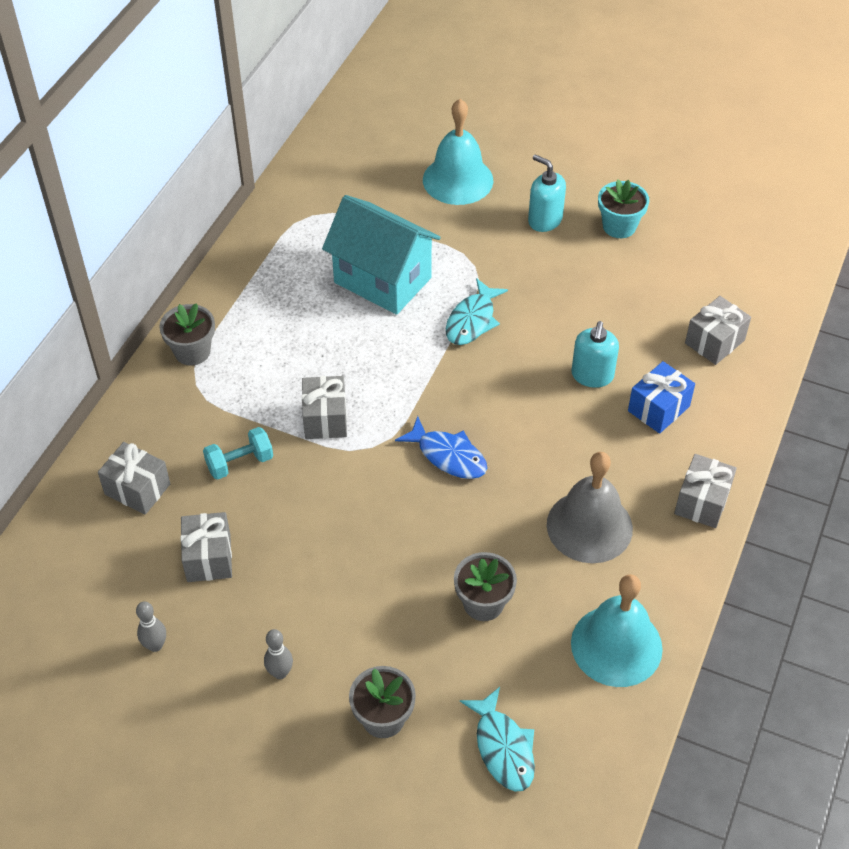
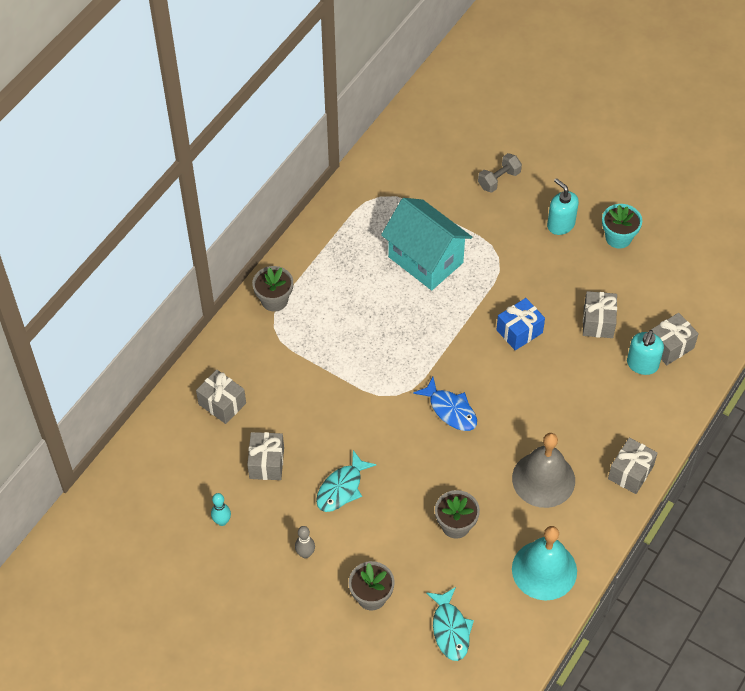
camera: 10 degrees right, 5 degrees up
(155, 645) = (222, 521): grey bowling pin -> turquoise bowling pin
(240, 463) = (298, 394): turquoise dumbbell -> none
(325, 419) = (365, 368): grey gift -> grey gift (598, 322)
(458, 180) = (499, 180): turquoise bell -> grey dumbbell
(472, 320) = (488, 303): turquoise fish -> turquoise fish (342, 488)
(592, 375) = (570, 361): turquoise soap dispenser -> turquoise soap dispenser (642, 364)
(658, 408) = (615, 395): blue gift -> blue gift (519, 331)

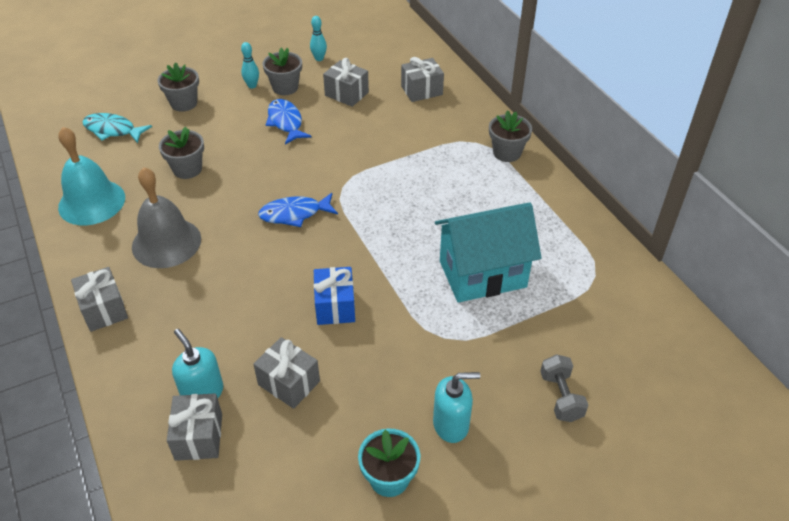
camera: 120 degrees right, 10 degrees down
(289, 522) = (285, 87): none -> grey flower pot
(305, 554) = (252, 86): grey bowling pin -> turquoise bowling pin
(342, 488) = (286, 122): turquoise fish -> blue fish

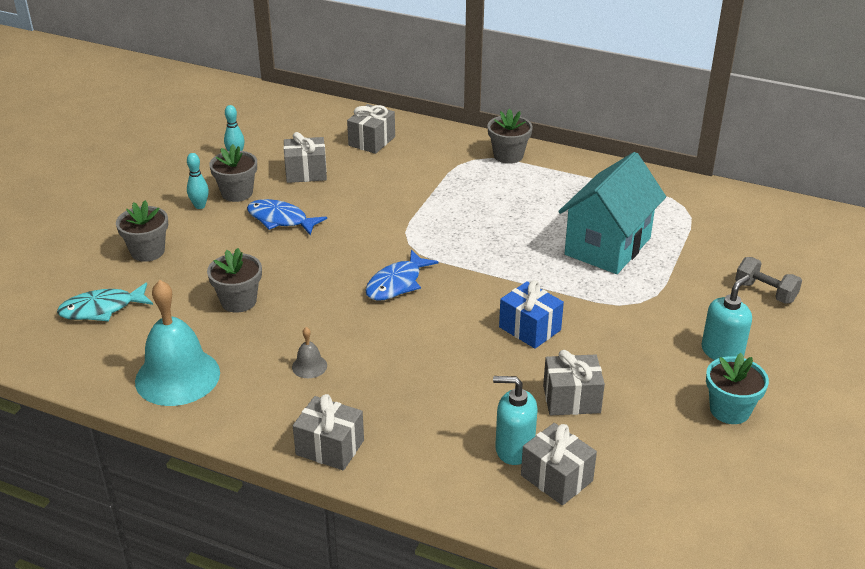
camera: 40 degrees left, 10 degrees down
(166, 242) = (309, 366): grey bell -> grey bell, size x0.43

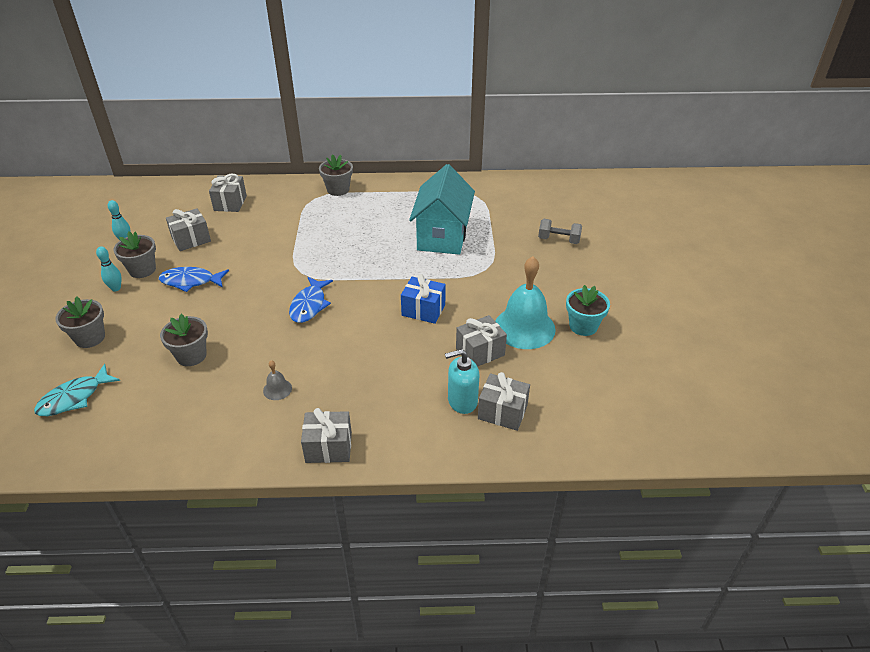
camera: 25 degrees left, 5 degrees up
(177, 376) = (173, 433): turquoise bell -> turquoise bell (524, 327)
(722, 352) = (556, 288): turquoise soap dispenser -> none

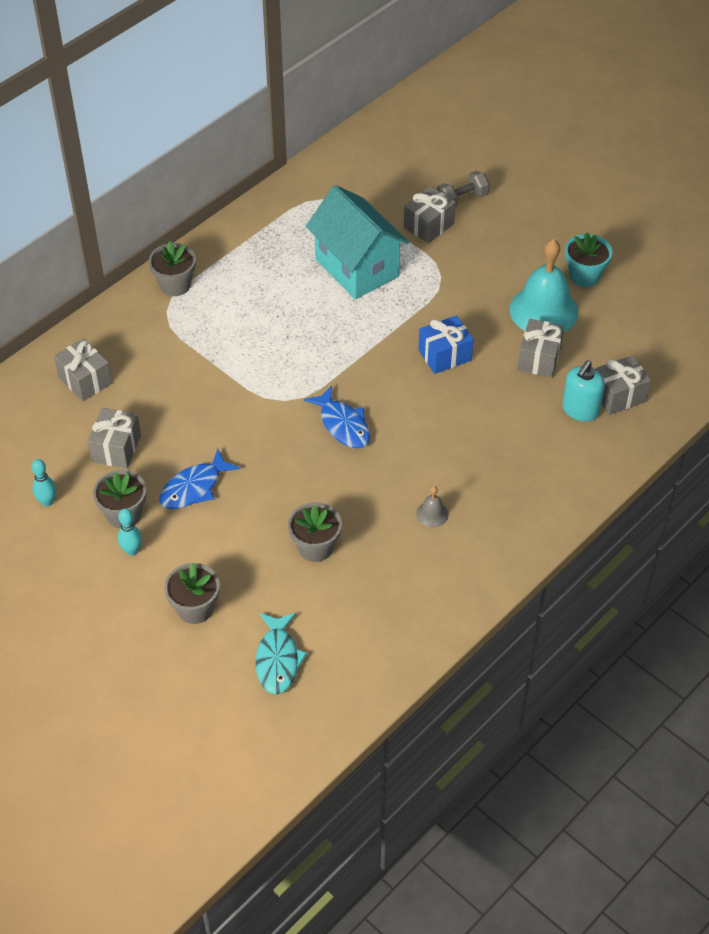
camera: 45 degrees left, 10 degrees up
(328, 447) = (538, 522): grey gift -> grey gift (428, 225)

